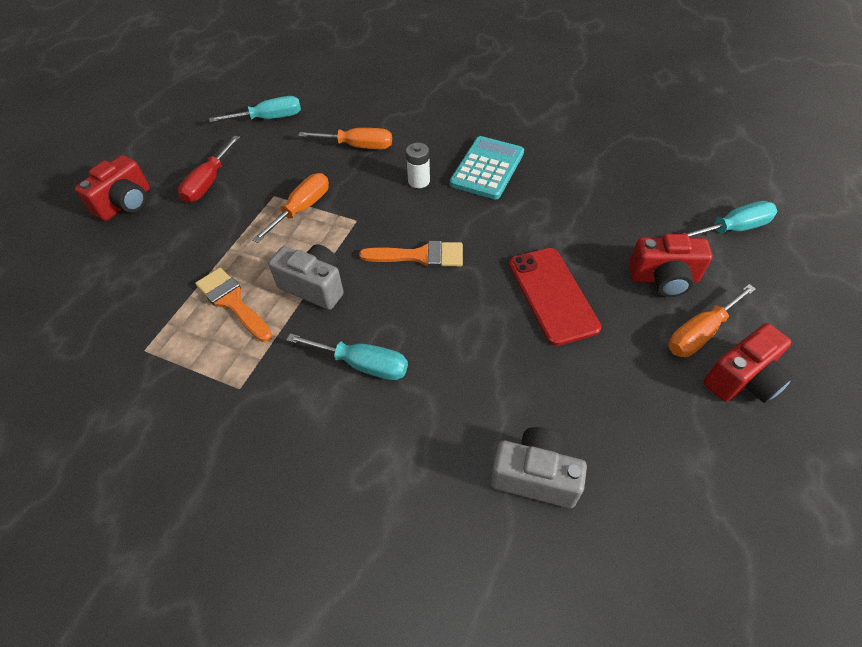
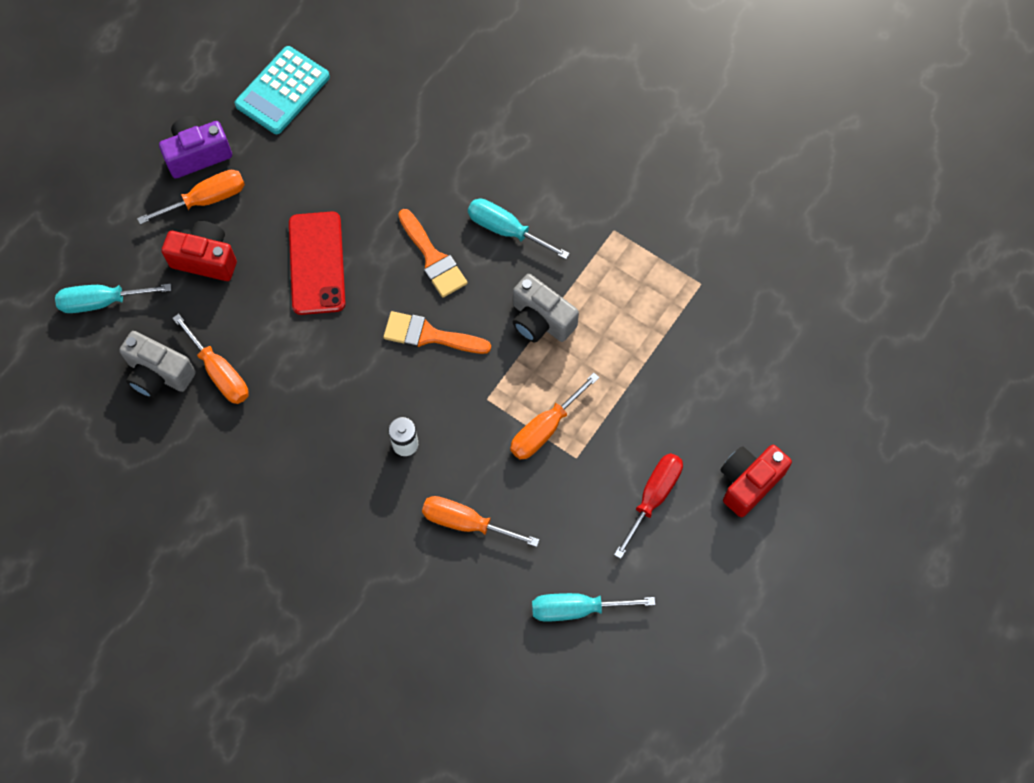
camera: 170 degrees left, 15 degrees up
(232, 302) = (621, 319): orange brush -> orange brush (433, 258)
(487, 168) = (320, 446): turquoise calculator -> turquoise calculator (283, 91)
(535, 476) = (393, 117): grey camera -> grey camera (159, 374)
(595, 198) = (220, 373): none -> orange screwdriver
(742, 379) = (198, 154): red camera -> purple camera

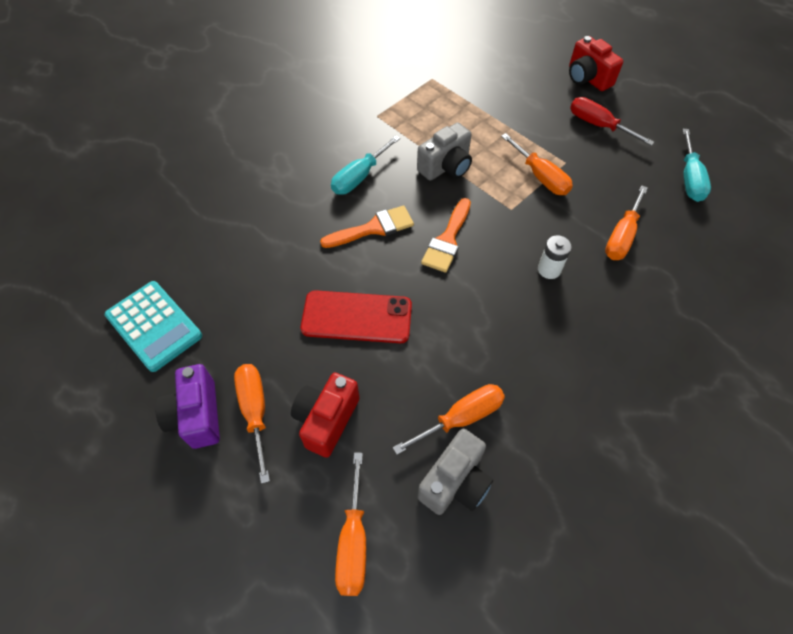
camera: 80 degrees left, 10 degrees down
(102, 301) = (353, 541): turquoise screwdriver -> orange screwdriver

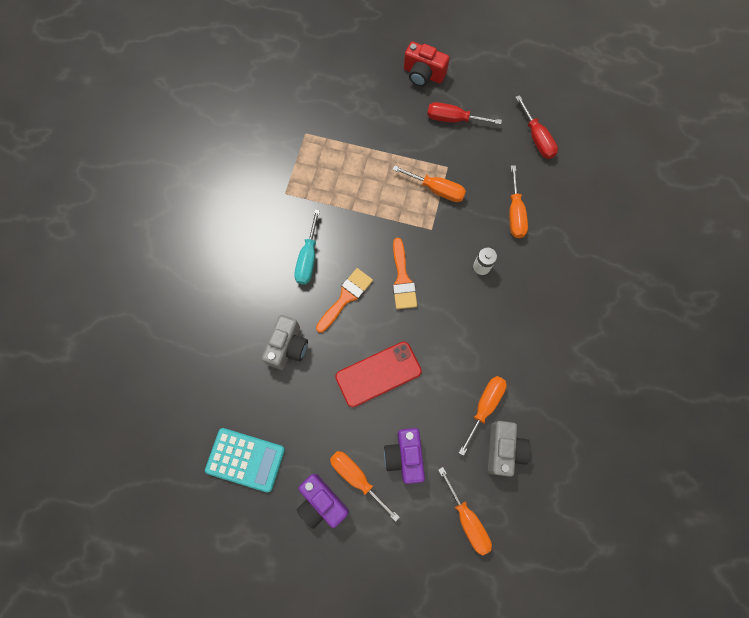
camera: 30 degrees left, 15 degrees up
(327, 420) = (405, 456): red camera -> purple camera
(446, 167) = (365, 215): grey camera -> grey camera (287, 347)
(689, 179) = (537, 138): turquoise screwdriver -> red screwdriver

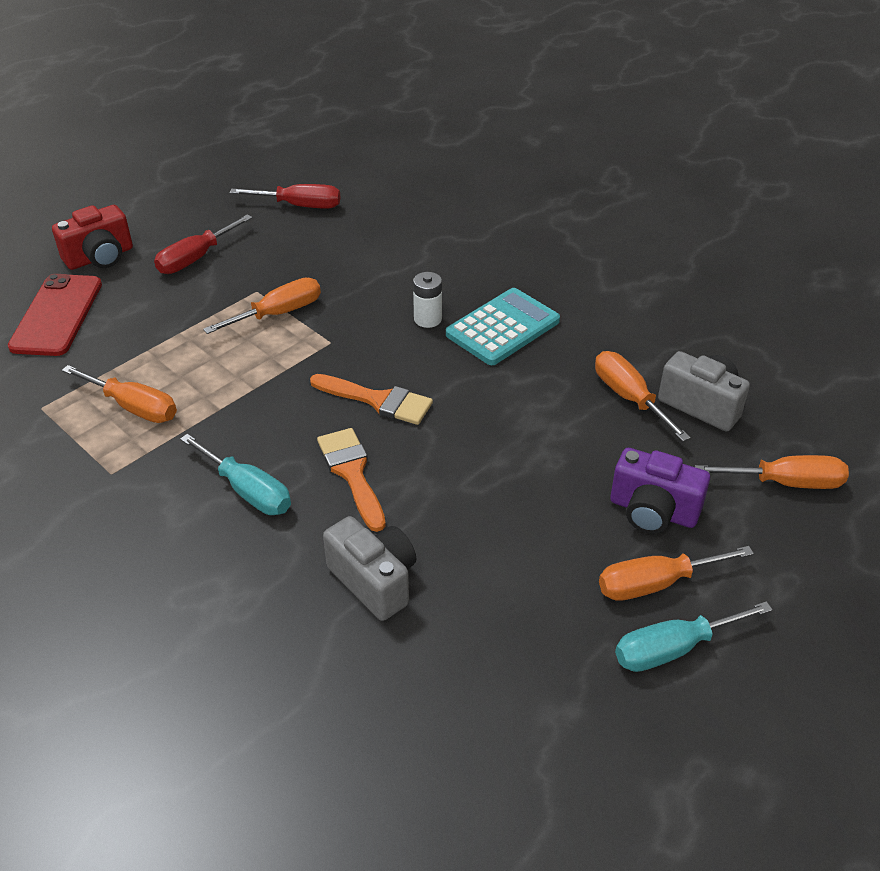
camera: 60 degrees left, 30 degrees down
(245, 459) = (534, 731): turquoise calculator -> turquoise calculator (502, 328)
(321, 502) = (673, 649): purple camera -> turquoise screwdriver
(378, 374) = (504, 487): red phone -> red phone (57, 315)
(515, 213) = (381, 262): orange screwdriver -> orange screwdriver (134, 407)

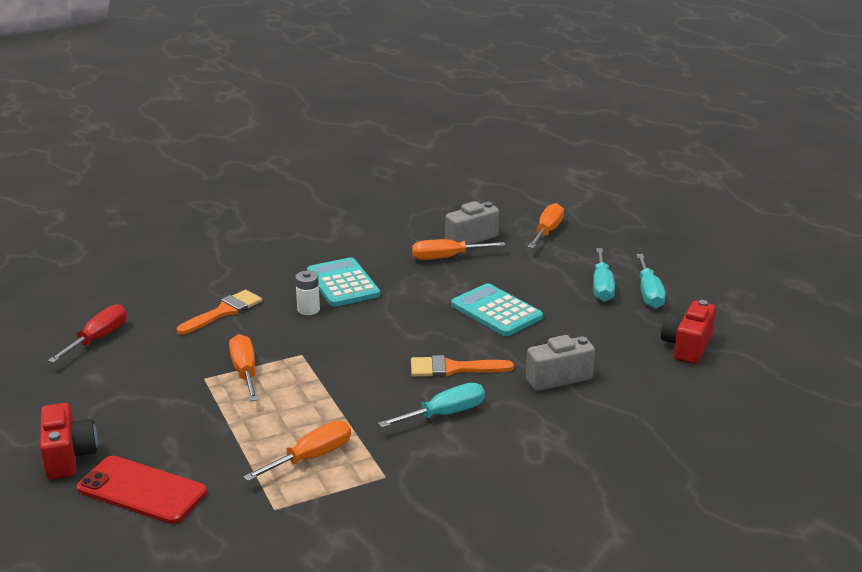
camera: 70 degrees left, 15 degrees down
(195, 258) = (125, 403): red screwdriver -> none
(378, 400) = (384, 345): orange brush -> orange brush (224, 312)
(514, 480) = (496, 311): none -> turquoise calculator
(531, 729) = (687, 346): none -> red camera
(653, 511) = (547, 274): purple camera -> none
(655, 584) = (602, 287): orange screwdriver -> turquoise screwdriver

